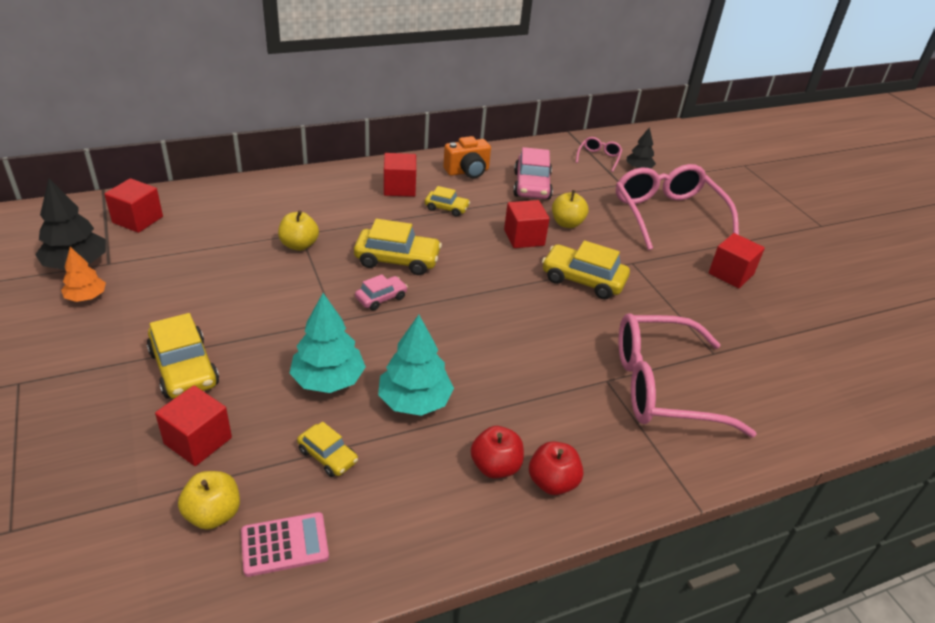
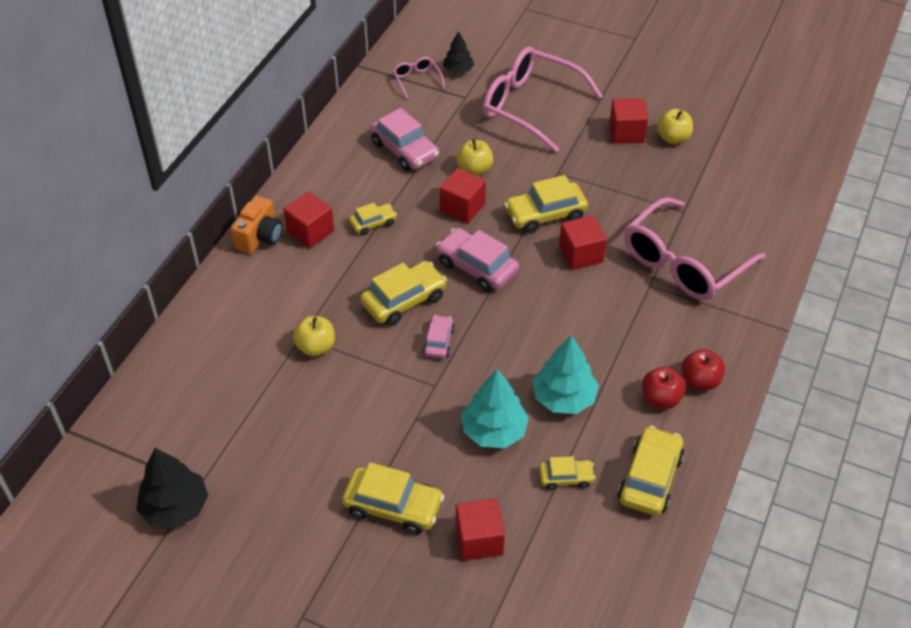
camera: 40 degrees left, 10 degrees up
(86, 297) = (233, 523): orange tree -> none
(138, 220) = (152, 431): red cube -> red cube (581, 254)
(213, 514) = (556, 568): yellow apple -> yellow apple (673, 138)
(284, 544) = (617, 546): pink calculator -> none
(393, 518) = (650, 478): none -> yellow car
(467, 171) = (338, 172): orange camera -> orange camera (260, 237)
(479, 276) = (477, 267): none -> pink car

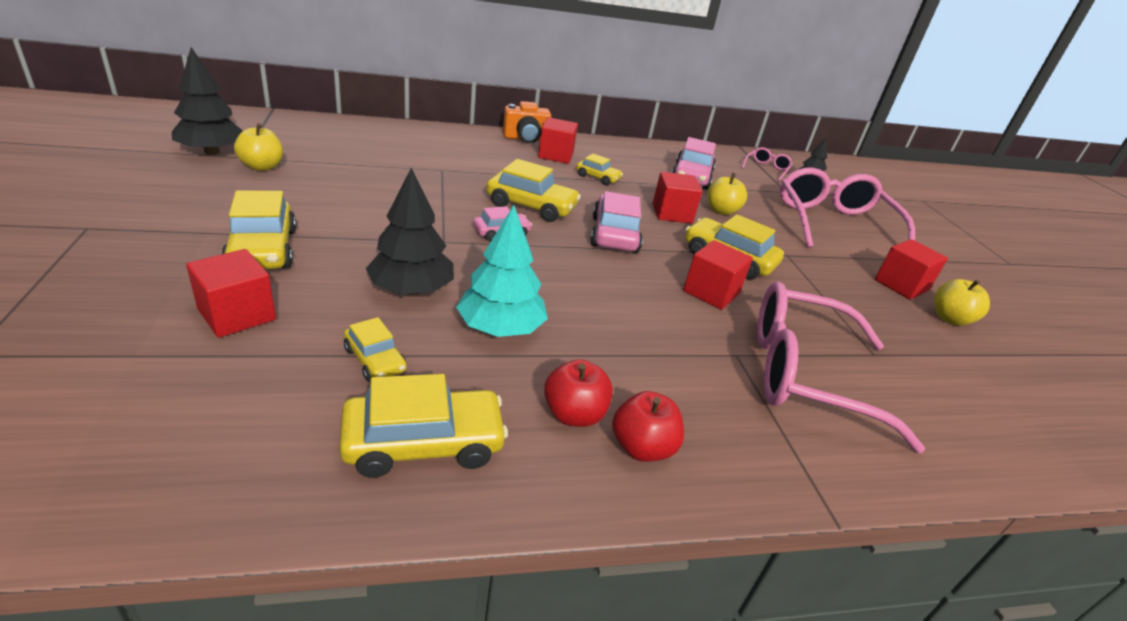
camera: 50 degrees right, 15 degrees down
(316, 347) = (436, 177): yellow apple -> yellow apple (262, 167)
(494, 431) = (411, 289): turquoise tree -> black tree

